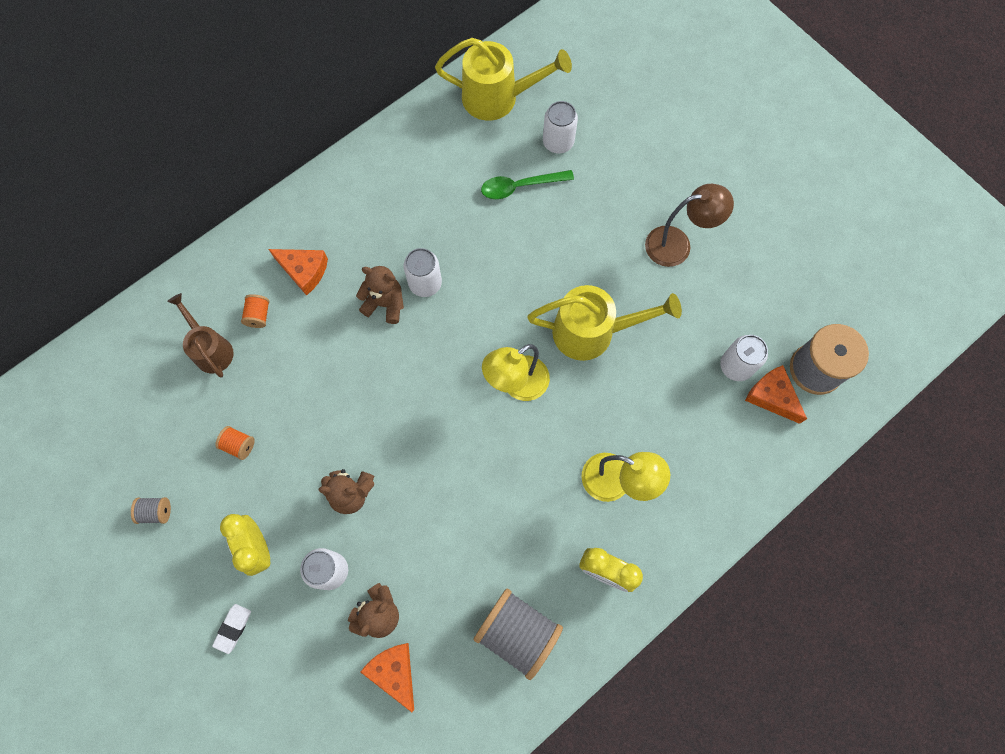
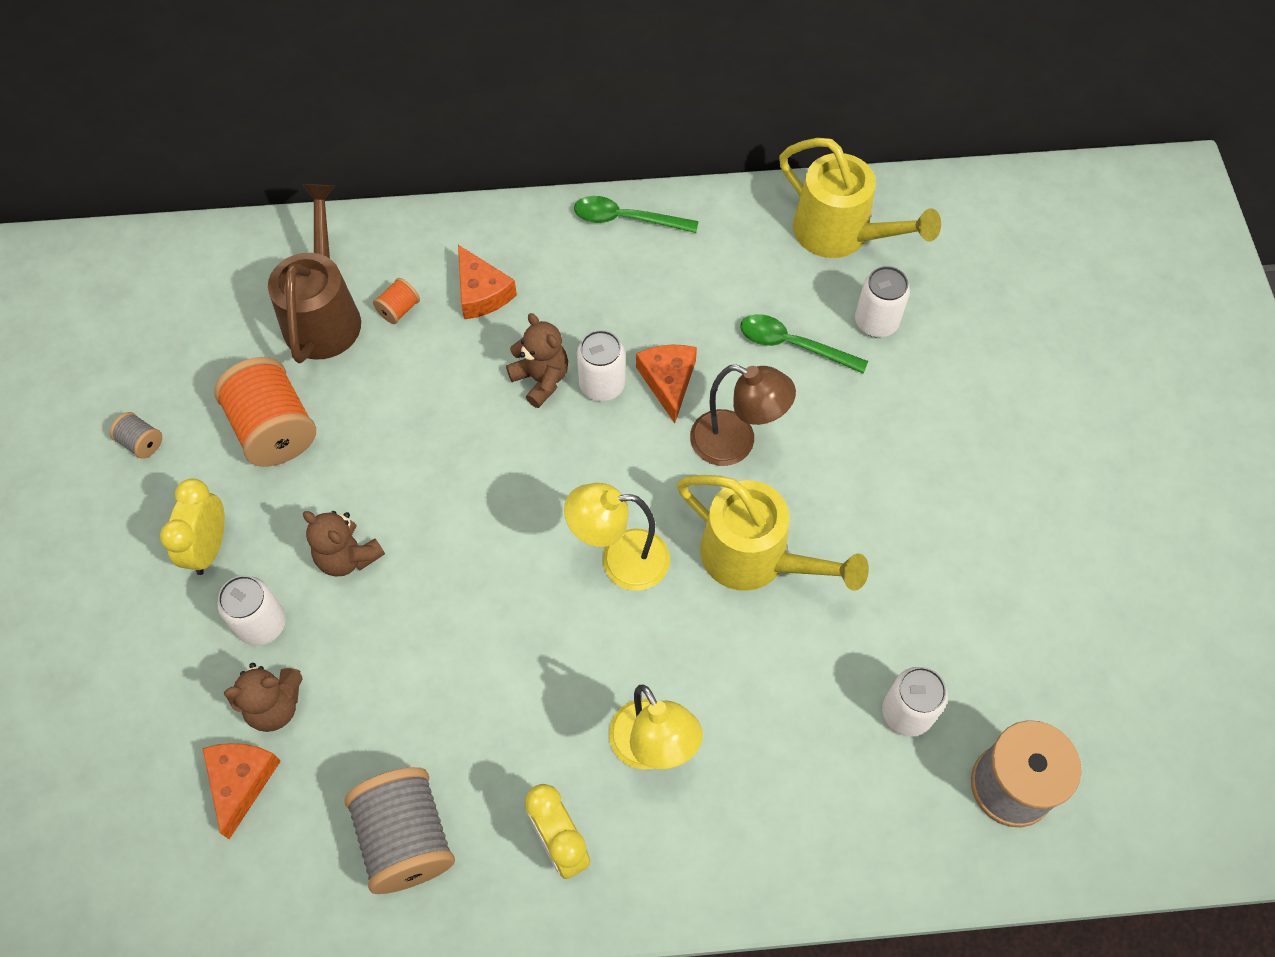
camera: 35 degrees right, 10 degrees down
(211, 349) = (324, 313): brown watering can -> brown watering can, size x1.56
(233, 628) = (119, 614): white eraser -> none
(239, 445) = (274, 429): orange spool -> orange spool, size x2.21
(360, 166) = (626, 219): none -> green spoon
(677, 244) = (938, 523): brown lamp -> brown lamp (735, 443)
(772, 396) = (927, 780): orange cheese -> orange cheese (668, 381)

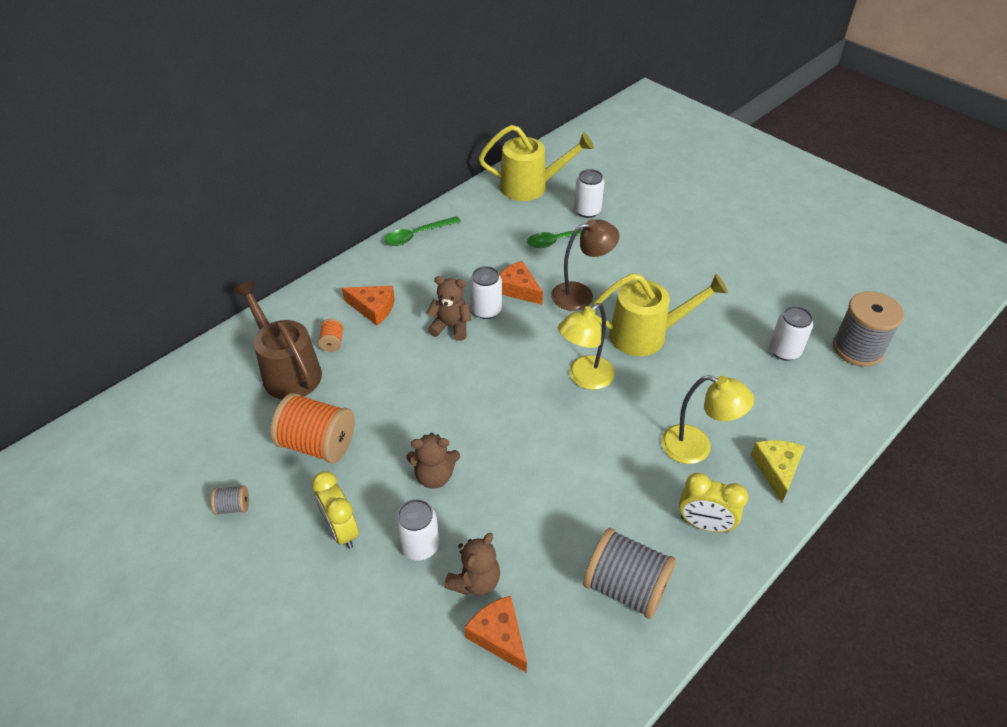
camera: 40 degrees left, 15 degrees down
(713, 851) = (776, 470): none -> yellow cheese

